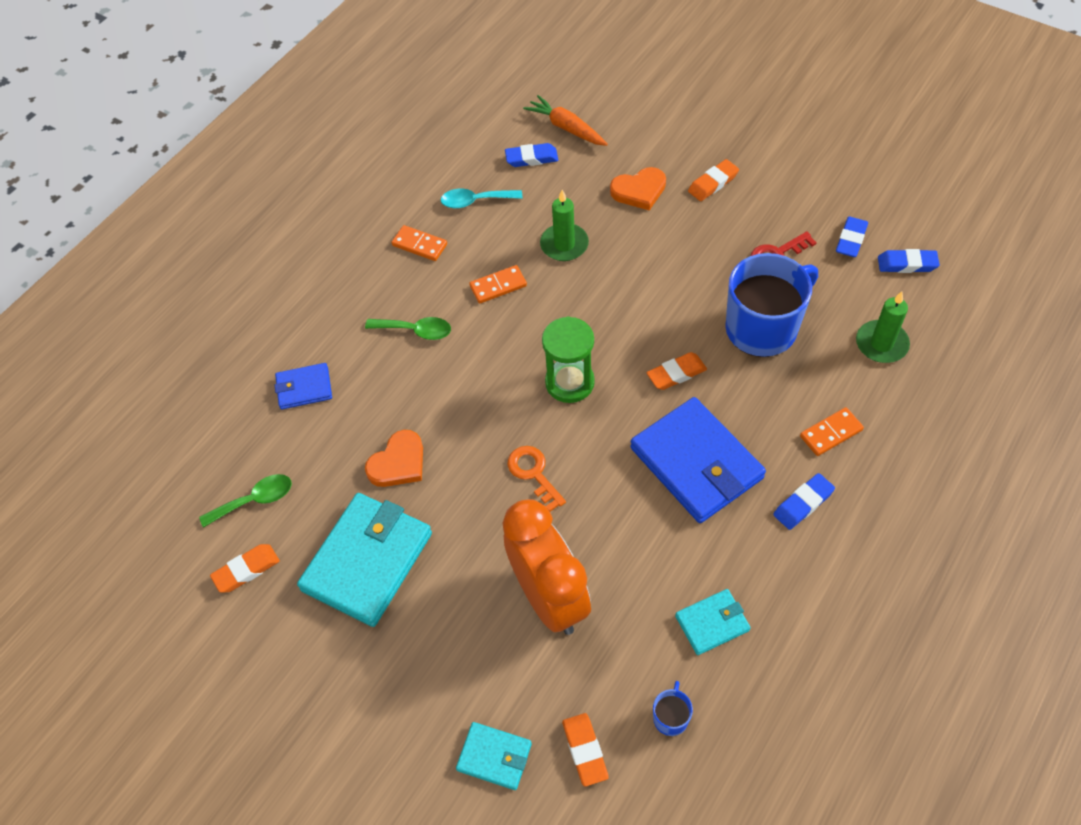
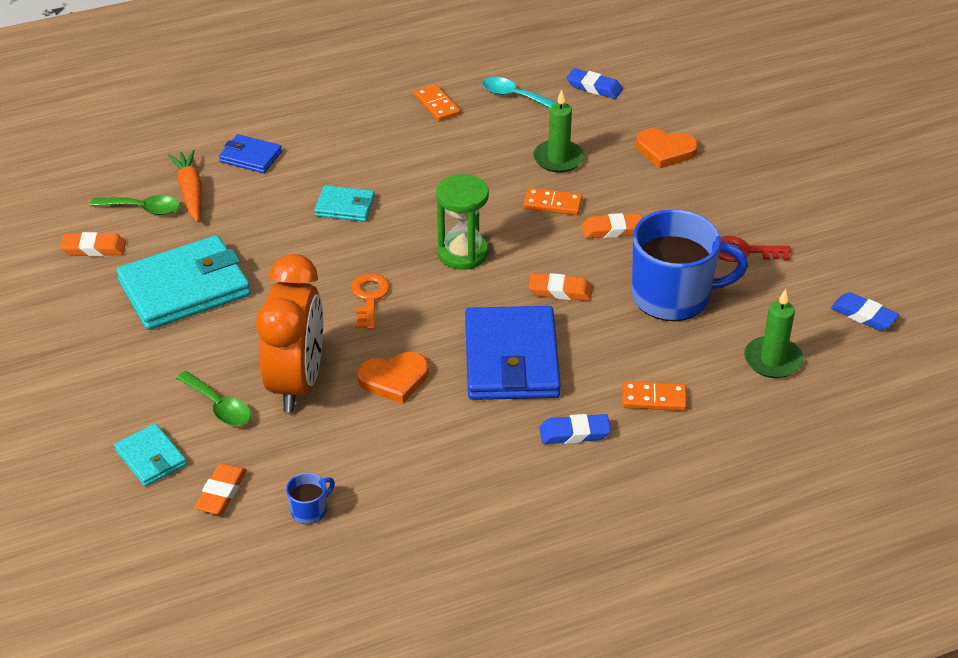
camera: 30 degrees right, 15 degrees down
(398, 463) = (272, 238): orange heart -> orange heart (394, 379)
(415, 330) = (374, 160): green spoon -> green spoon (219, 406)
(498, 286) = (472, 161): orange domino -> orange domino (552, 204)
(566, 128) = (648, 79): orange carrot -> orange carrot (190, 192)
(712, 623) = (408, 470): turquoise wallet -> turquoise wallet (345, 206)
(713, 183) = (740, 175): orange eraser -> orange eraser (612, 230)
(851, 240) = (827, 273): blue eraser -> none

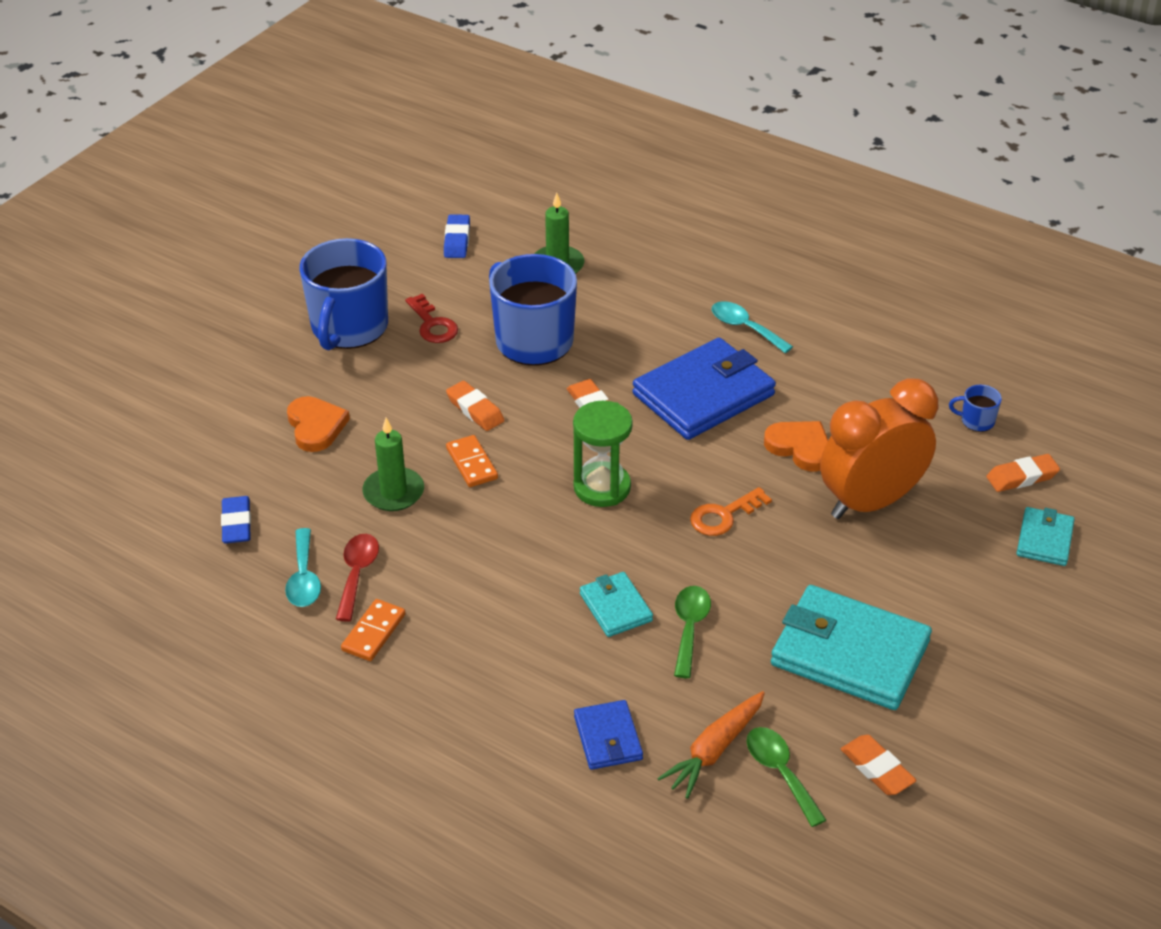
camera: 125 degrees left, 0 degrees up
(219, 406) = (949, 533): green spoon -> green spoon (689, 628)
(495, 117) = (357, 574): none -> red spoon
(574, 433) = (745, 328): blue eraser -> turquoise spoon
(654, 398) = (664, 305): orange domino -> none
(778, 207) = (349, 327): none -> blue mug

